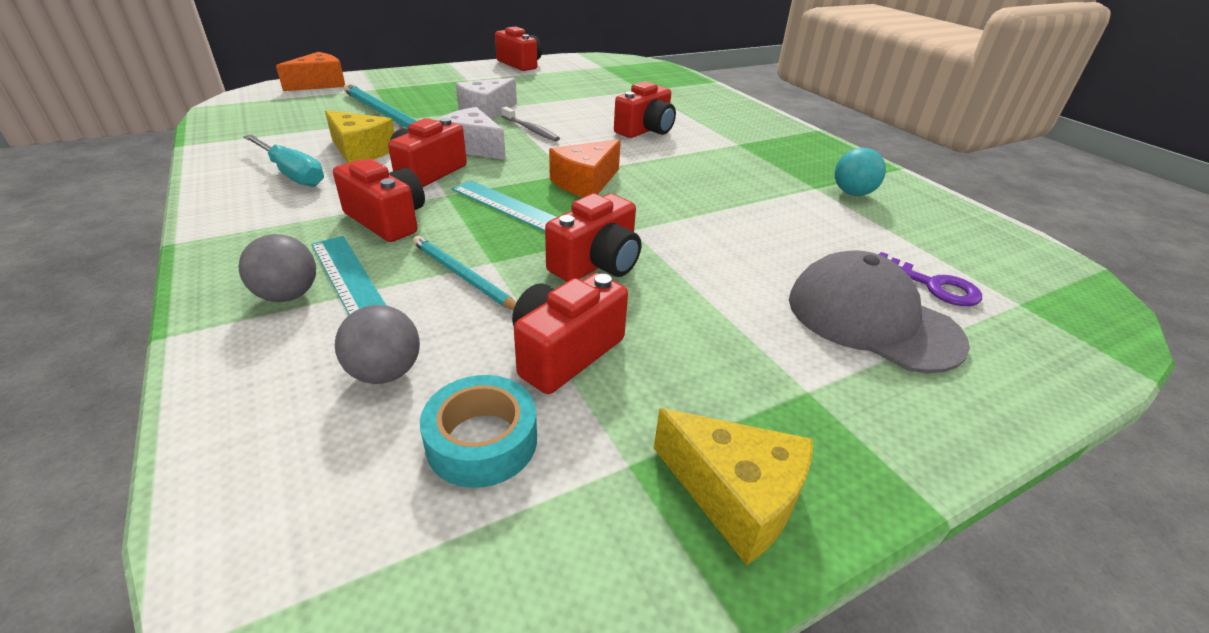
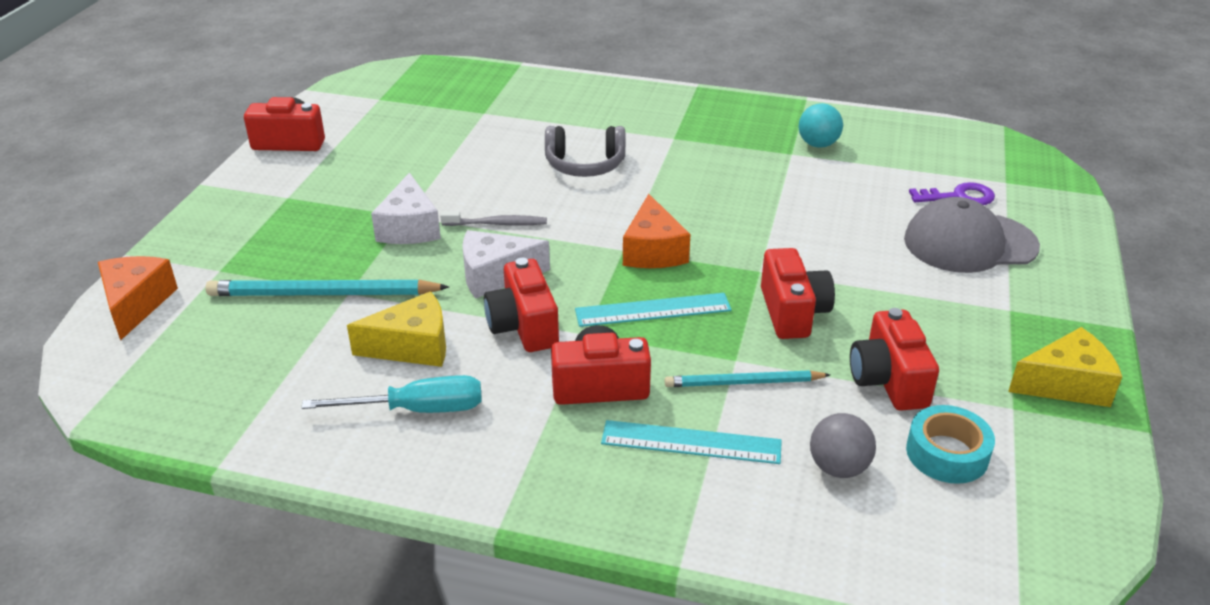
camera: 45 degrees left, 0 degrees up
(288, 295) = (679, 483): grey ball -> none
(645, 130) = (585, 165): red camera -> grey headphones

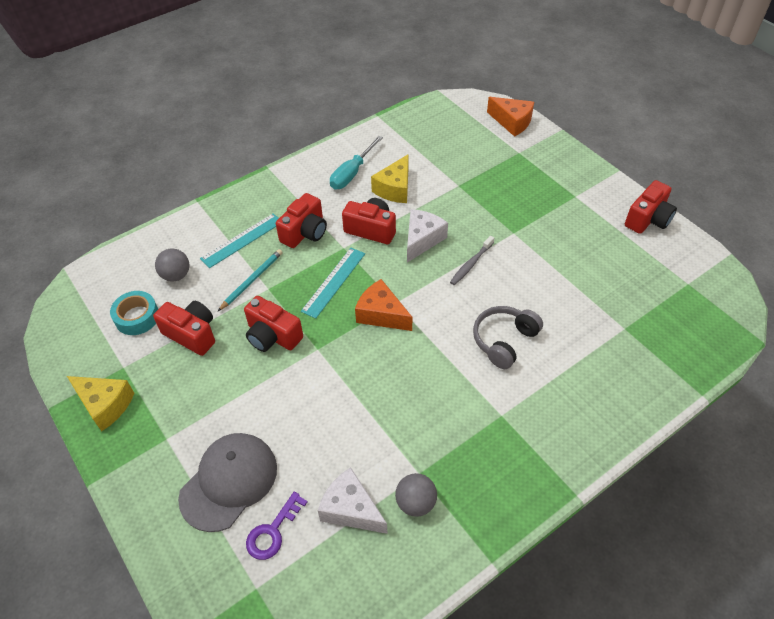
camera: 130 degrees right, 15 degrees up
(323, 294) = (465, 177): turquoise pencil -> none
(409, 227) = (499, 228): white cheese -> white cheese (351, 509)
(818, 144) = (415, 502): turquoise ball -> grey ball
(1065, 384) = (105, 405): yellow cheese -> yellow cheese turned 90 degrees counterclockwise

